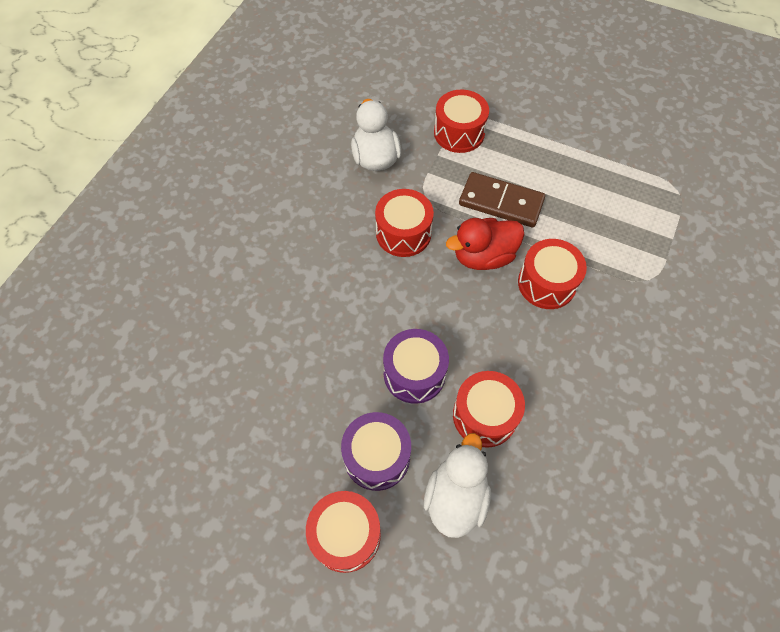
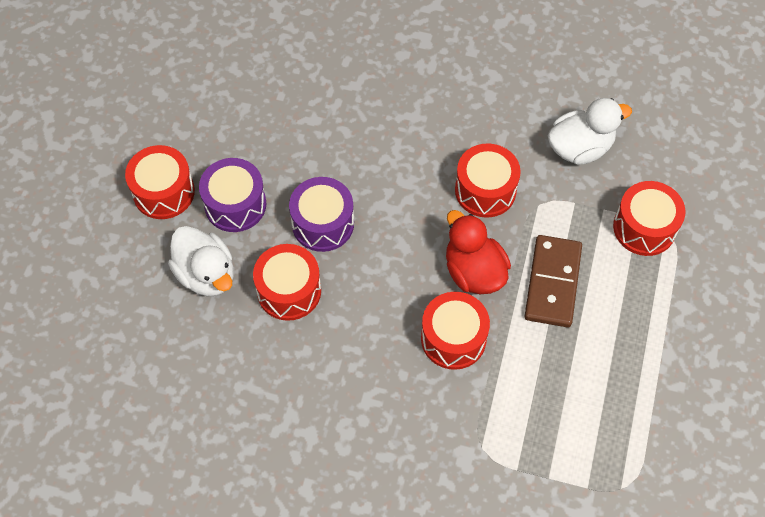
camera: 80 degrees right, 0 degrees up
(456, 497) = (206, 274): white duck -> white duck turned 45 degrees clockwise

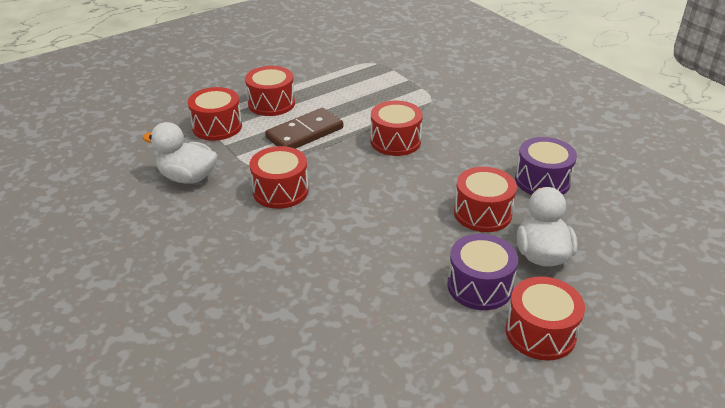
camera: 140 degrees left, 25 degrees down
(323, 223) = (418, 235): purple drum -> purple drum (542, 181)
(474, 271) = (344, 160): red duck -> none
(641, 305) = (271, 103): none -> red drum

